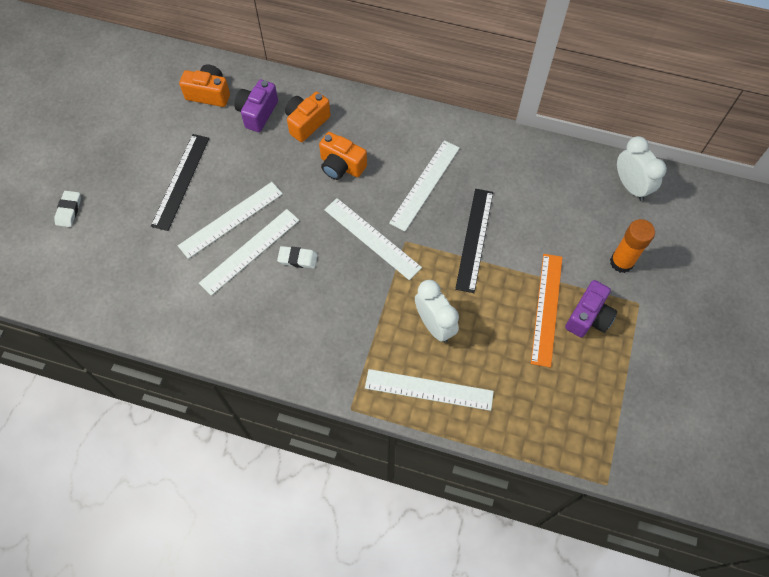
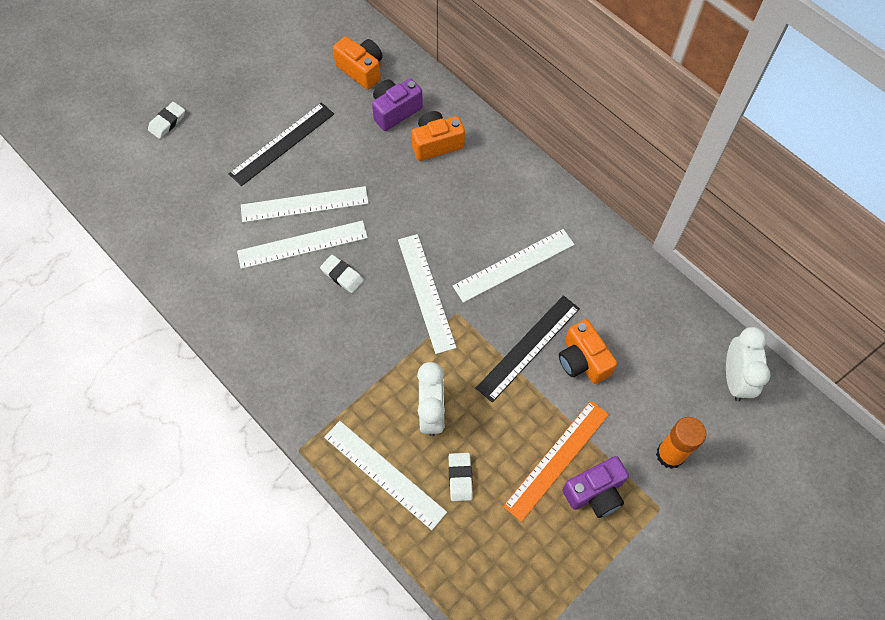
camera: 30 degrees right, 0 degrees up
(341, 166) = (442, 204): orange camera -> orange camera (583, 360)
(486, 360) = (460, 477): none -> white eraser

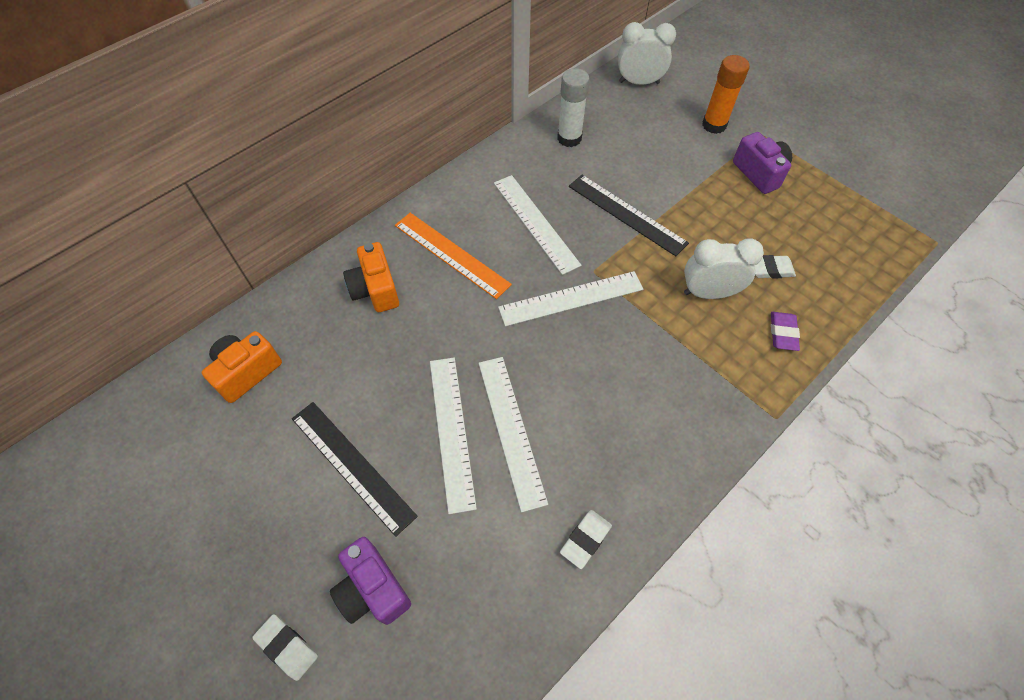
camera: 90 degrees left, 5 degrees down
(342, 275) = (553, 382): white eraser -> white eraser (585, 539)
(384, 474) = (782, 333): white ruler -> purple eraser
(395, 111) = (320, 332): purple camera -> purple camera (373, 589)
(557, 459) = (735, 197): orange ruler -> orange ruler (451, 254)
(583, 360) = (635, 175): orange camera -> none
(633, 299) = (569, 138): none -> white glue stick

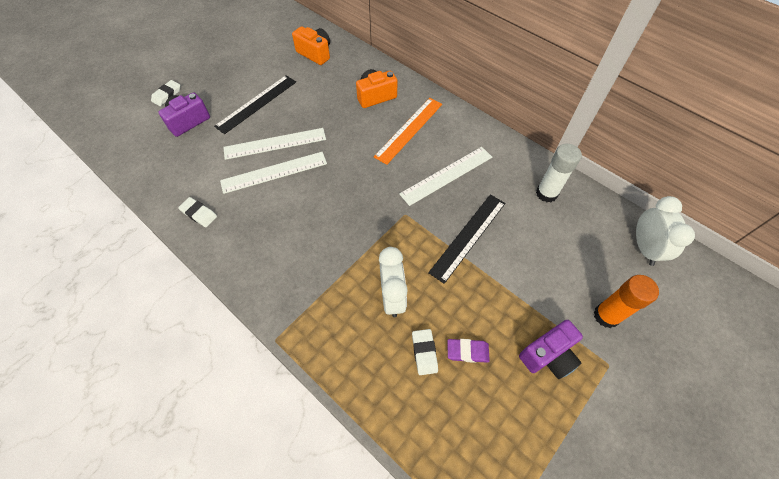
camera: 85 degrees right, 0 degrees up
(571, 299) = (378, 200): white ruler -> none
(782, 333) = (355, 355): purple eraser -> purple eraser (467, 351)

